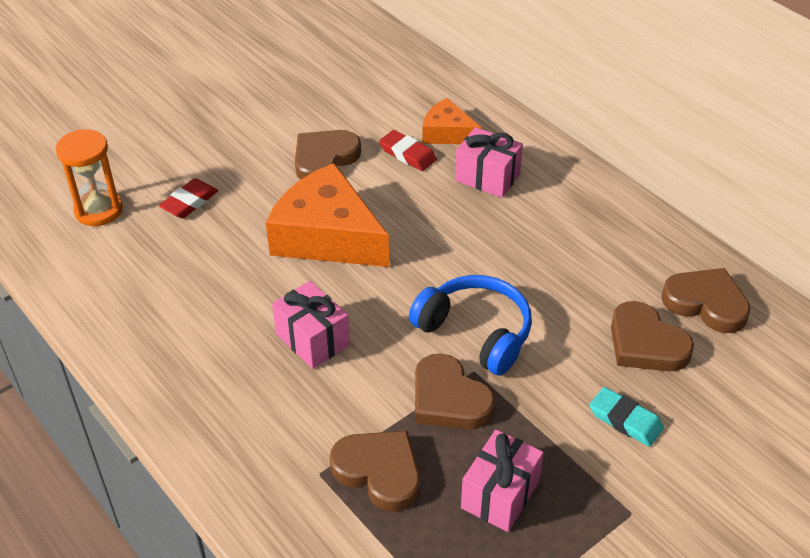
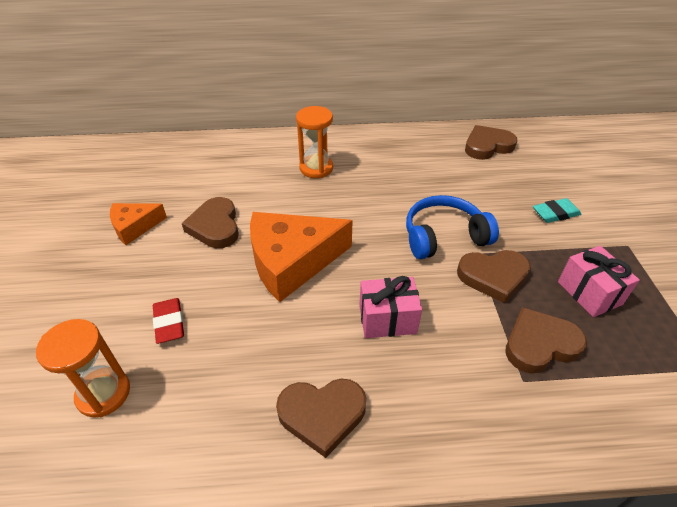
camera: 55 degrees left, 0 degrees up
(407, 154) = (257, 188): red eraser -> none
(447, 133) = (259, 164): orange cheese -> orange cheese (135, 227)
(487, 177) = (316, 168): pink gift -> orange hourglass
(646, 343) = (502, 178): brown heart -> brown heart (322, 415)

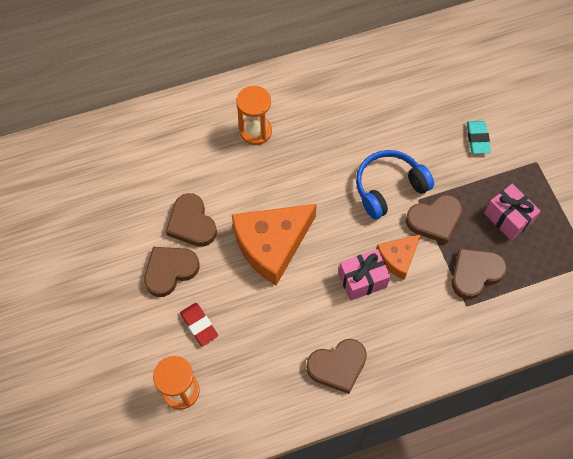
camera: 15 degrees left, 20 degrees up
(135, 227) = (121, 241): orange cheese -> orange cheese (398, 258)
(487, 146) = (409, 63): brown heart -> brown heart (170, 271)
(555, 213) = (477, 139): turquoise eraser -> turquoise eraser turned 60 degrees counterclockwise

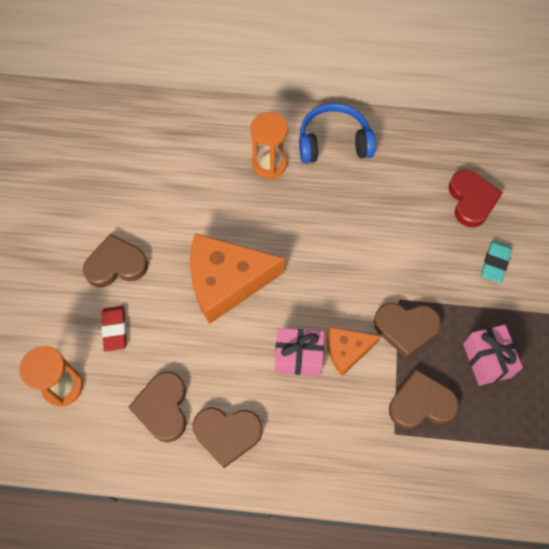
camera: 25 degrees right, 0 degrees up
(191, 223) = (161, 227): brown heart -> brown heart (163, 408)
(389, 187) = (374, 274): blue headphones -> blue headphones (333, 142)
(435, 95) = (471, 200): none -> red heart

